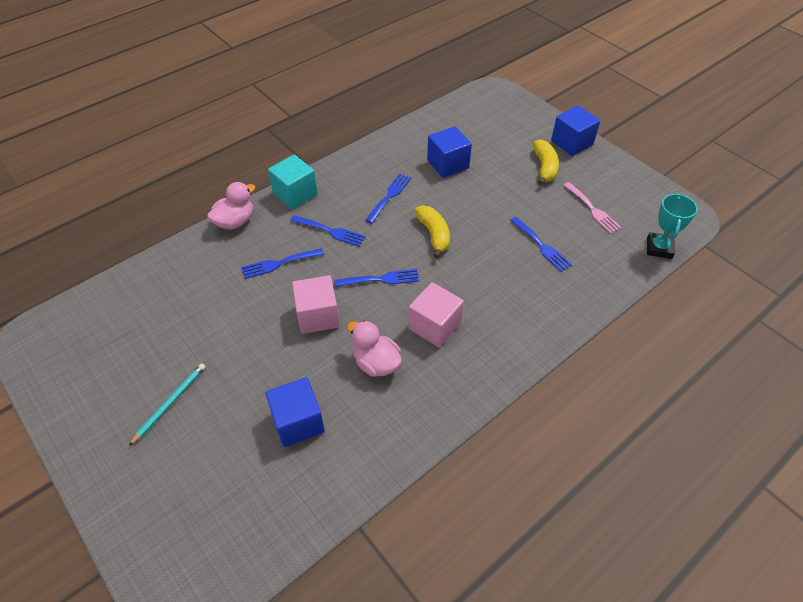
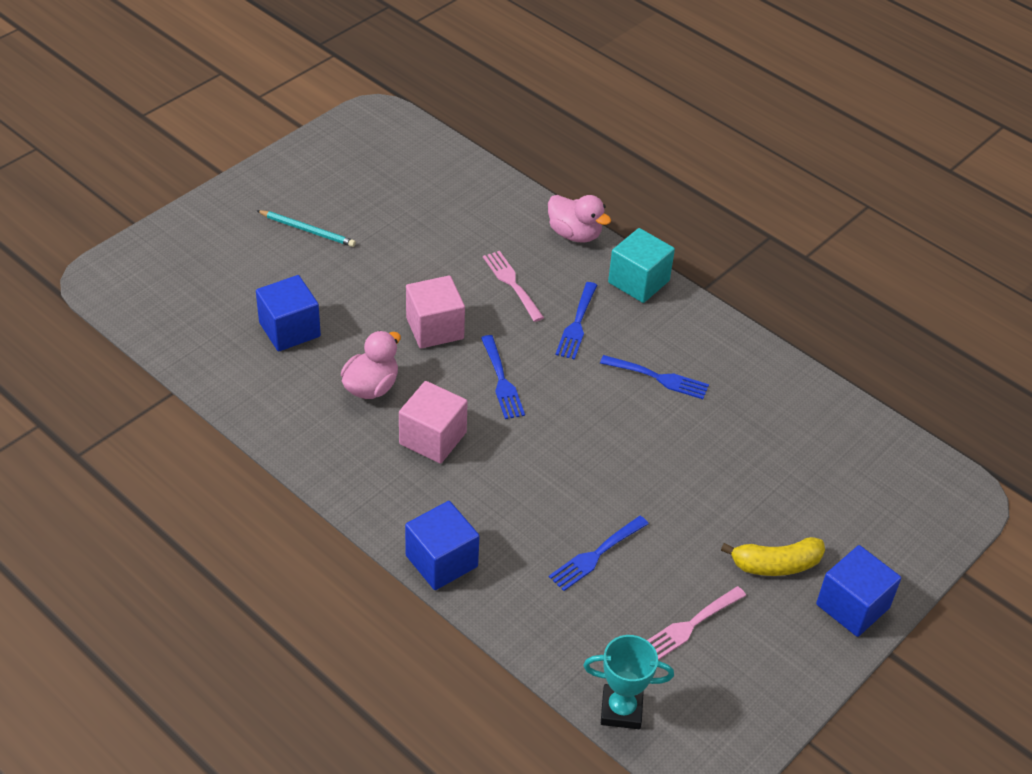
camera: 80 degrees right, 5 degrees down
(279, 263) = (511, 283): blue fork -> pink fork
(434, 235) = (593, 430): yellow banana -> none
(448, 164) = (747, 440): blue cube -> blue cube (441, 561)

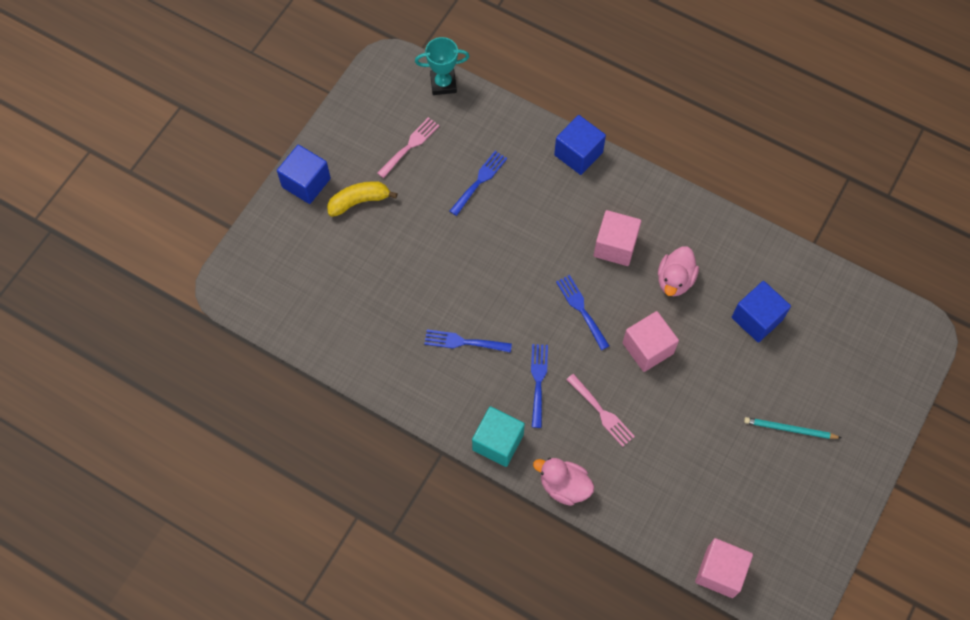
camera: 170 degrees right, 20 degrees up
(437, 146) = (720, 572): none -> pink cube

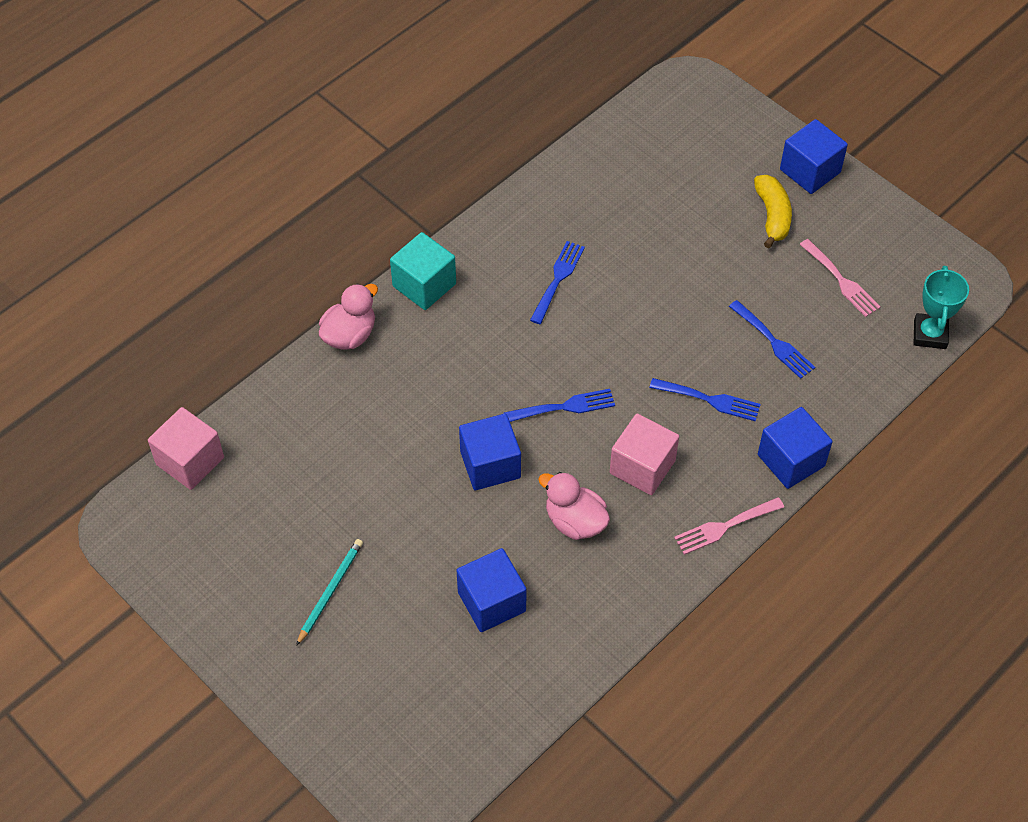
camera: 105 degrees right, 10 degrees down
(538, 381) = (485, 340): blue fork -> blue fork (709, 400)
(602, 412) = (424, 394): pink fork -> pink fork (724, 527)
(648, 348) = (490, 464): pink cube -> blue cube

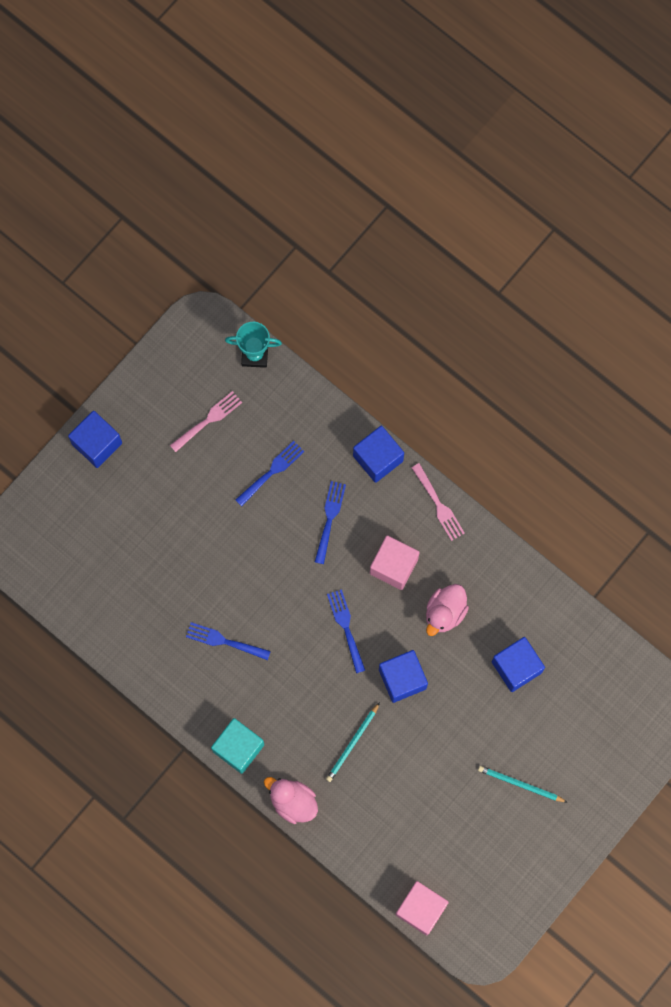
camera: 95 degrees left, 20 degrees up
(413, 403) = (352, 743): none -> turquoise pencil
(772, 216) = (147, 473): yellow banana -> none

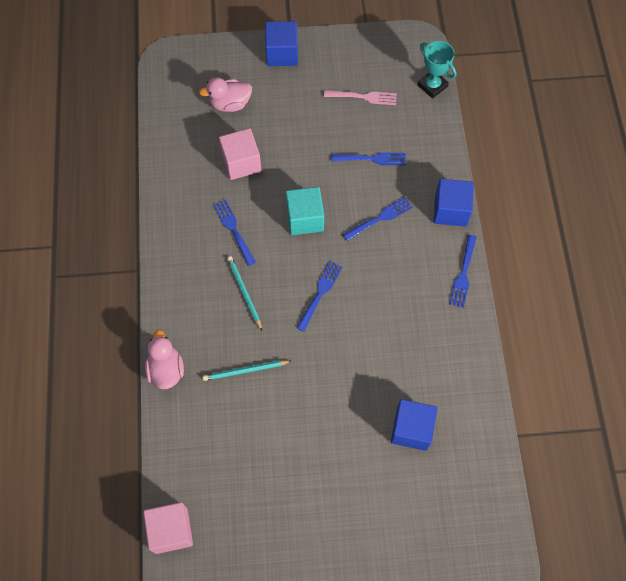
camera: 45 degrees right, 10 degrees down
(238, 748) = (170, 302): turquoise cube -> turquoise cube (305, 219)
(394, 566) = (392, 284): pink cube -> pink cube (241, 162)
(402, 679) = (323, 361): blue cube -> none
(439, 505) = (463, 274): pink fork -> blue fork
(445, 612) = (397, 346): pink duck -> pink duck (230, 104)
(520, 784) = (332, 514): turquoise pencil -> turquoise pencil (244, 292)

